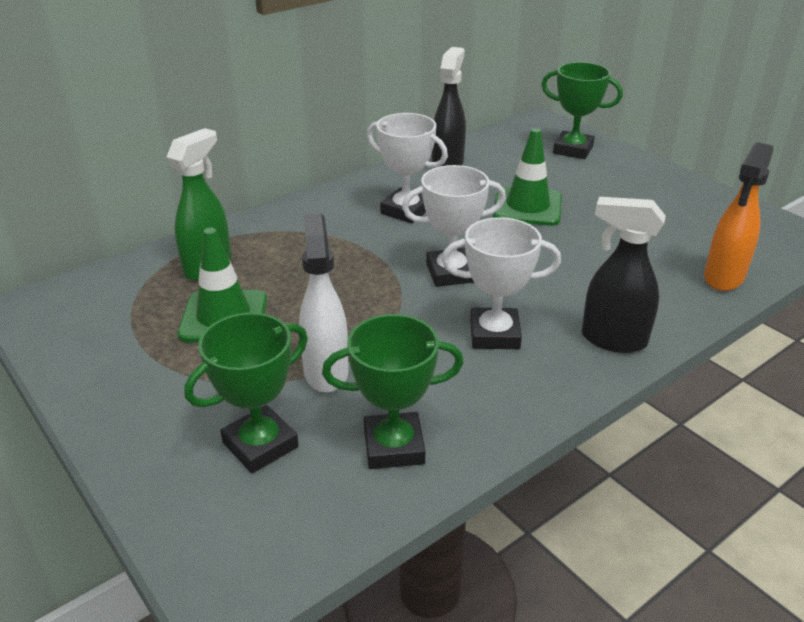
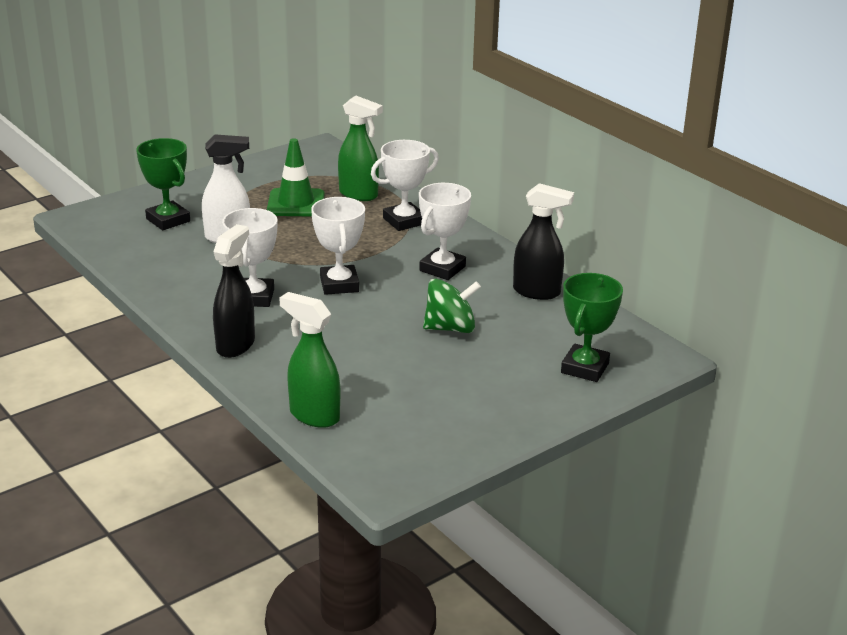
camera: 90 degrees right, 5 degrees down
(289, 234) = (404, 221): none -> white trophy
(393, 446) = (152, 258): green trophy -> none
(527, 207) = (450, 328): green traffic cone -> green spinning top
(723, 278) = (313, 415): orange spray bottle -> green spray bottle

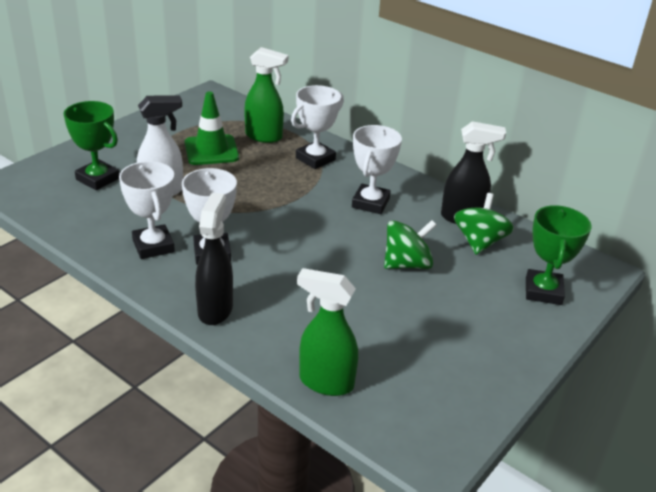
camera: 15 degrees left, 5 degrees up
(339, 284) = (286, 230): white trophy -> white trophy (153, 246)
(542, 316) = (479, 242): none -> green spinning top

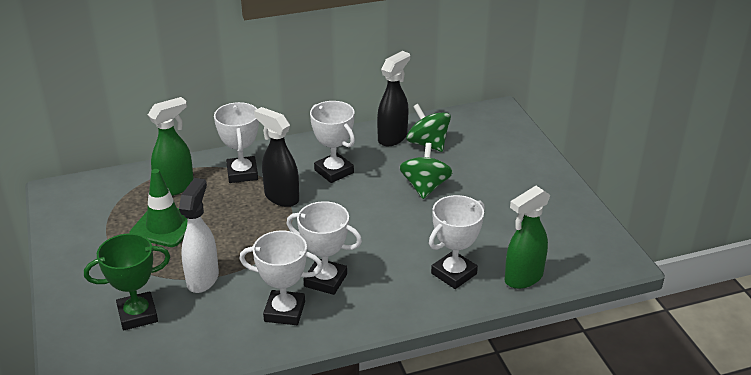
camera: 55 degrees left, 0 degrees up
(215, 309) = (401, 304): black spray bottle -> black spray bottle (281, 197)
(289, 329) = (454, 274): none -> white trophy
(543, 291) = (501, 143): green trophy -> none

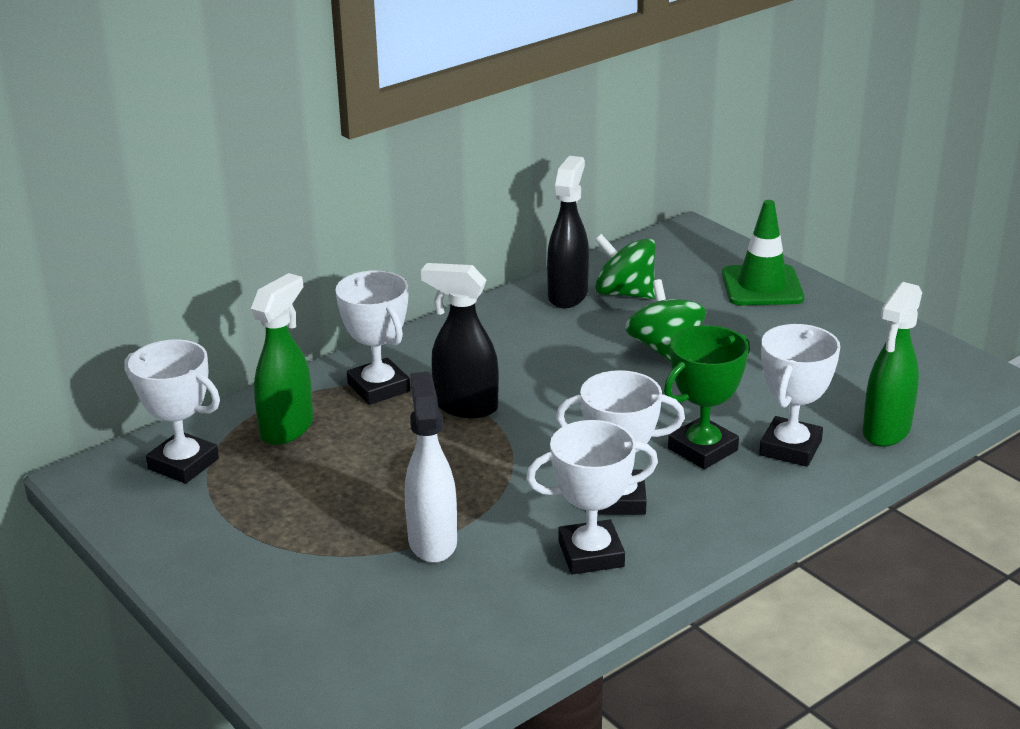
camera: 20 degrees left, 5 degrees down
(137, 315) = (368, 615): green trophy -> green trophy (702, 449)
(164, 226) = (313, 485): green traffic cone -> green traffic cone (762, 286)
(334, 171) = (516, 356): white trophy -> white trophy (183, 464)

